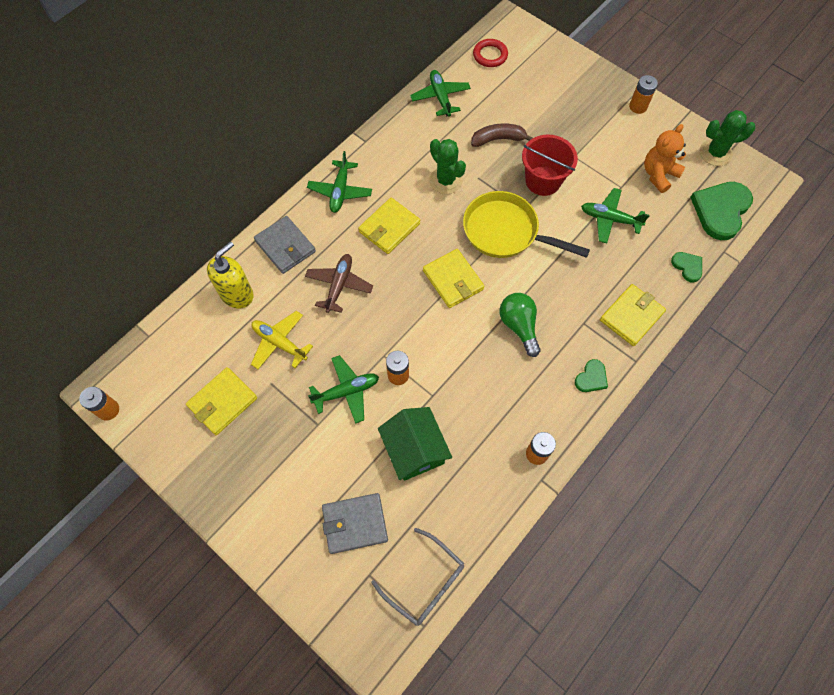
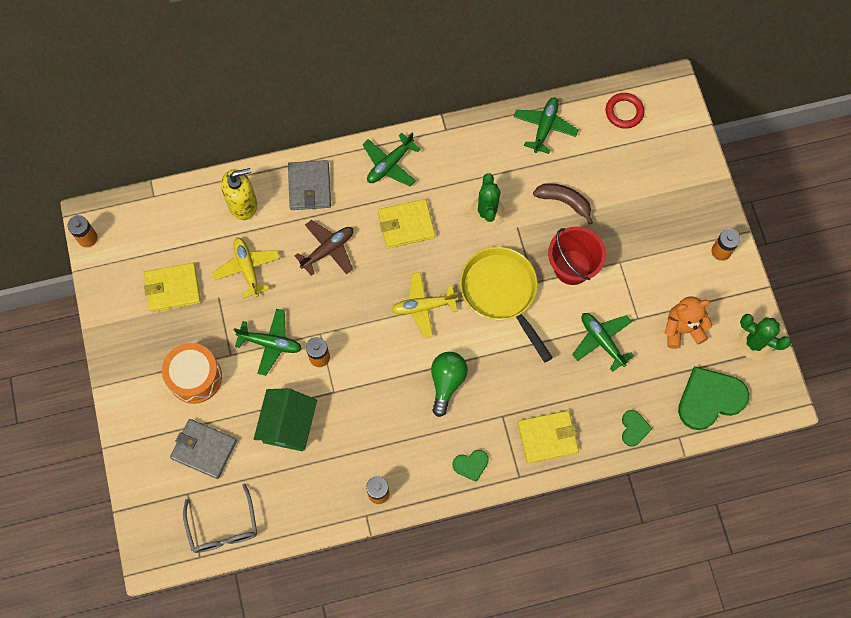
camera: 35 degrees right, 5 degrees up
(299, 465) = (195, 377): none -> orange drum
(453, 280) = (423, 306): yellow wallet -> yellow plane

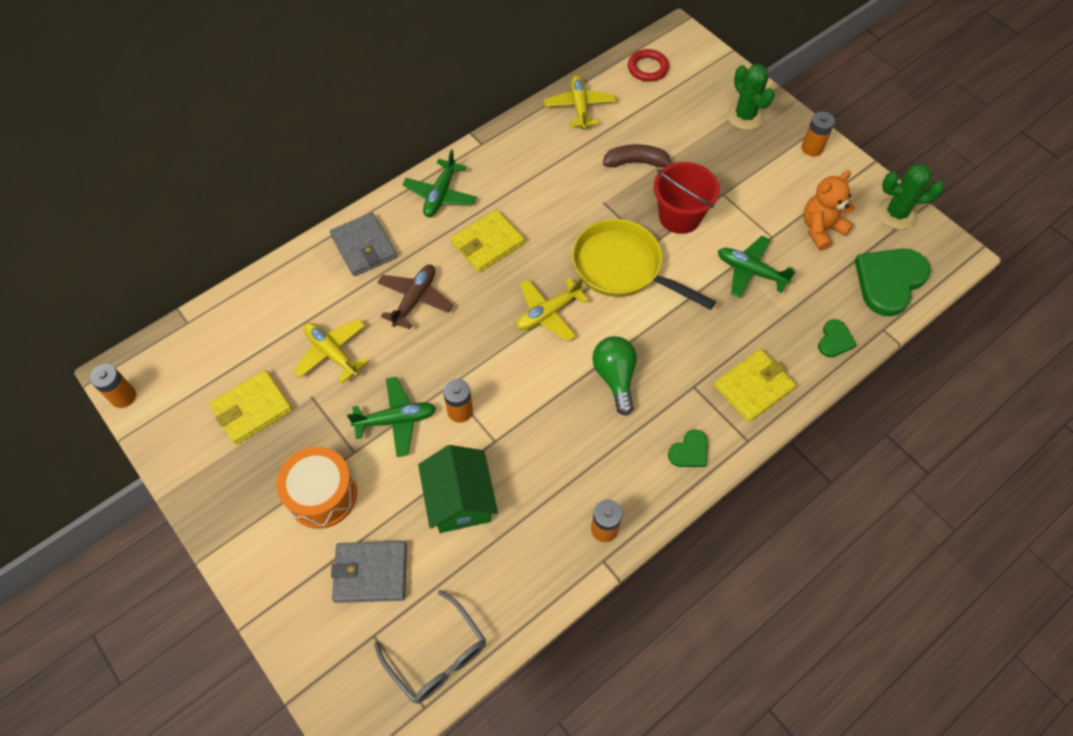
camera: 25 degrees left, 10 degrees down
(243, 204) = (297, 292): yellow soap dispenser -> none
(487, 212) = (565, 200): green cactus -> green cactus (745, 116)
(544, 127) = (579, 107): green plane -> yellow plane
(634, 428) = (834, 340): green heart -> green heart turned 45 degrees clockwise

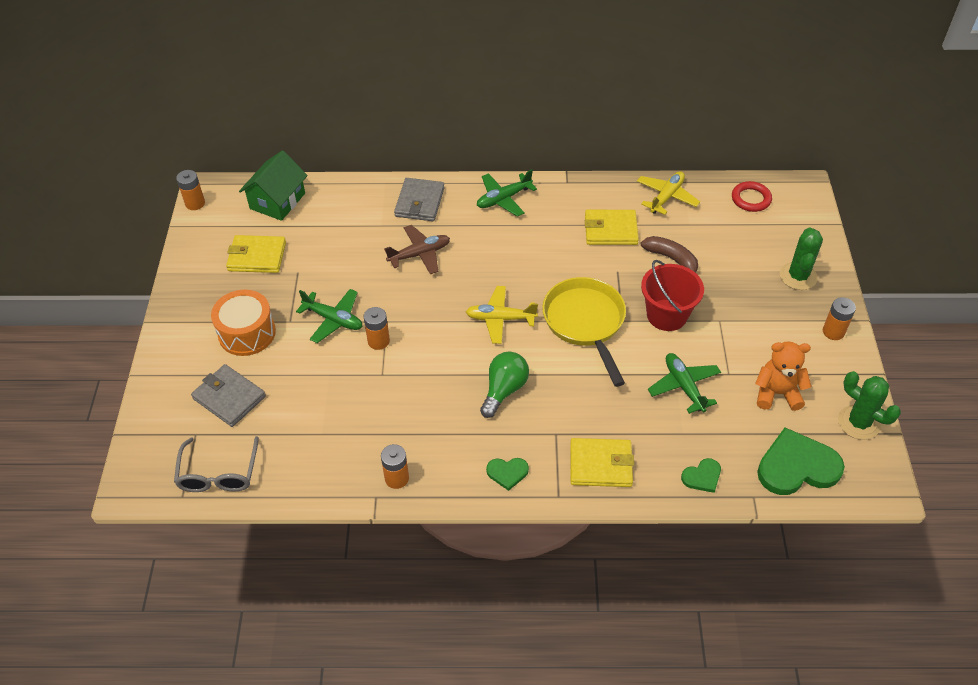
camera: 40 degrees right, 10 degrees down
(332, 353) = (335, 254): yellow plane -> none
(460, 500) = (324, 394): green house -> green house (277, 201)
(487, 243) = (504, 249): yellow wallet -> yellow wallet (610, 230)

